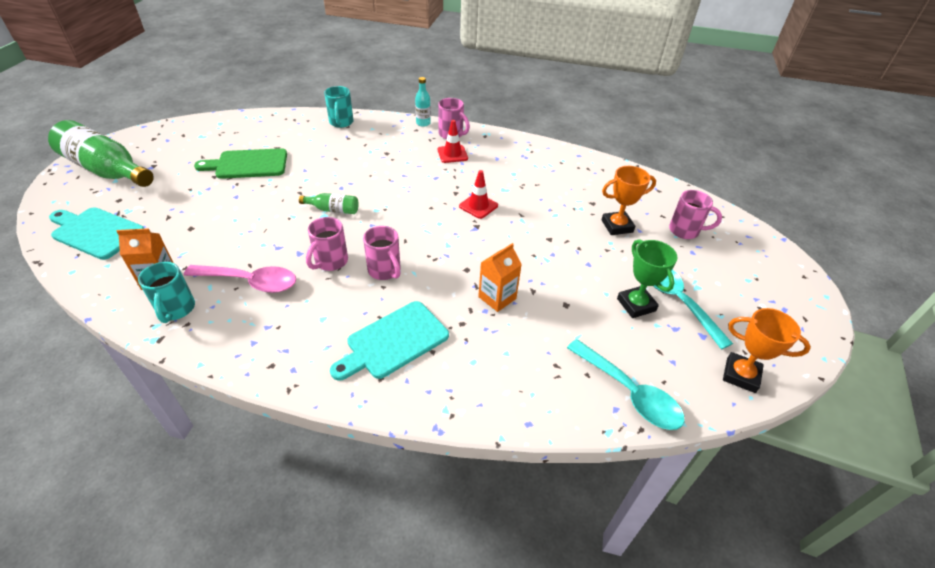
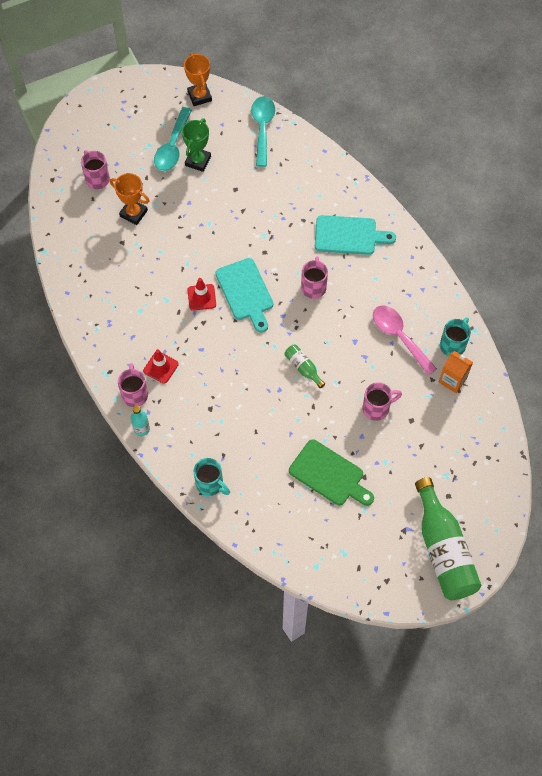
camera: 135 degrees left, 20 degrees up
(96, 232) = (476, 463): turquoise cutting board -> turquoise cutting board (245, 292)
(330, 262) = (341, 318): pink mug -> pink mug (377, 408)
(341, 123) = (210, 484): turquoise mug -> turquoise mug turned 90 degrees clockwise
(497, 298) = (268, 220): orange carton -> none

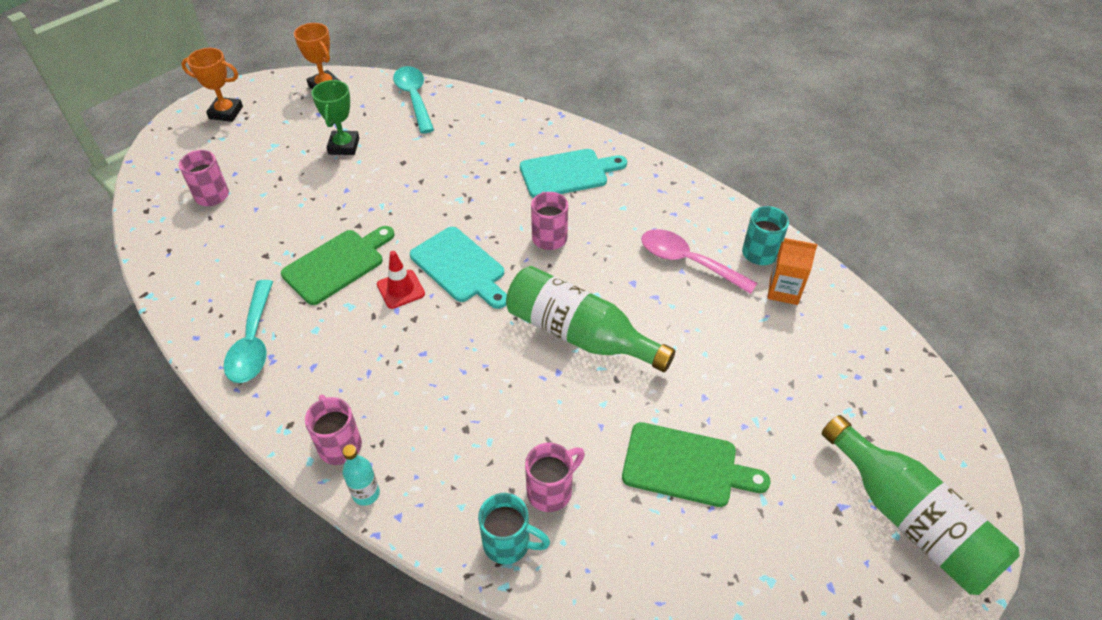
camera: 20 degrees left, 15 degrees down
(133, 213) = (273, 219): orange trophy -> orange trophy (226, 112)
(161, 367) = (369, 395): red traffic cone -> none
(166, 264) = (337, 264): none -> green cutting board
(172, 147) = (306, 140): turquoise spoon -> turquoise spoon (253, 342)
(303, 368) = (579, 334): green bottle -> green bottle, size x2.22
(377, 408) = (705, 354): pink mug -> pink mug (551, 490)

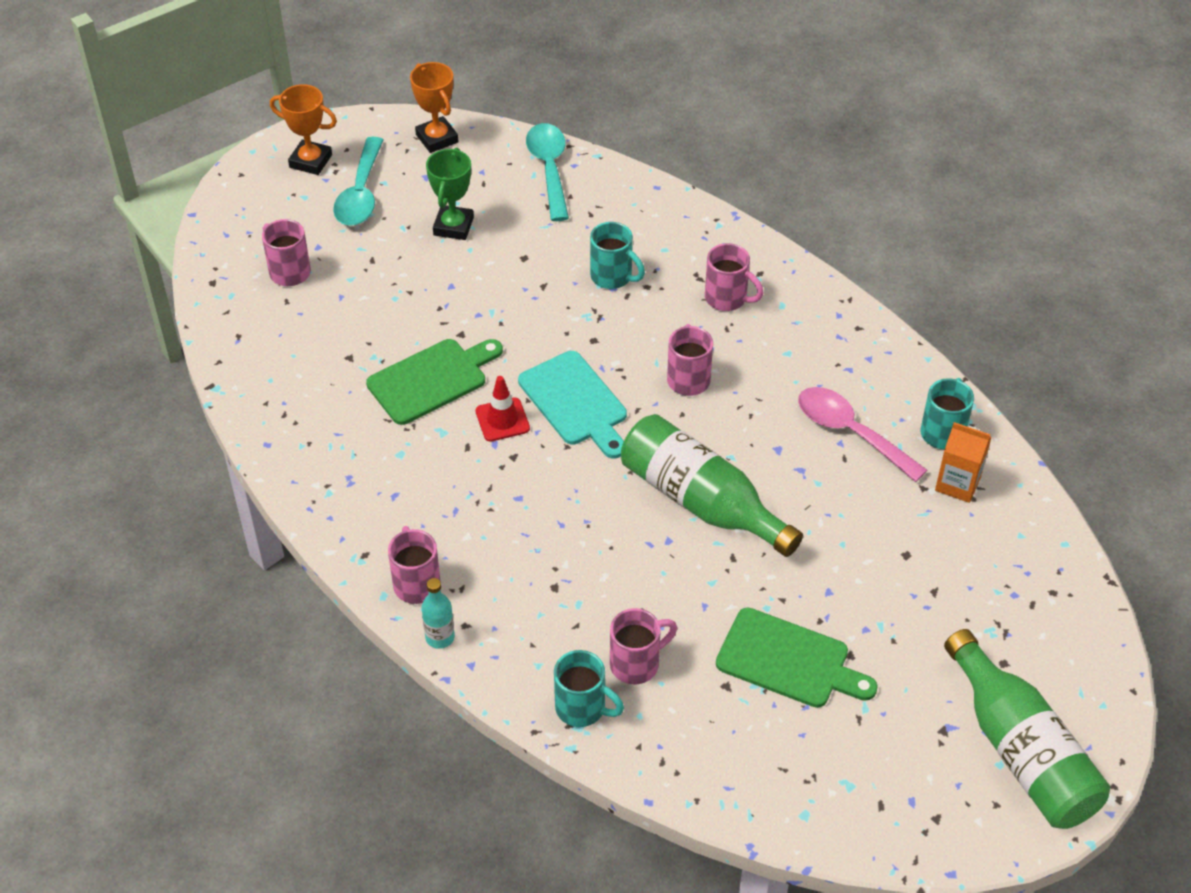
camera: 10 degrees right, 0 degrees up
(253, 342) = (330, 458): turquoise spoon -> turquoise spoon (361, 193)
(475, 168) = (613, 277): none -> turquoise mug
(567, 173) = (727, 298): turquoise cutting board -> pink mug

